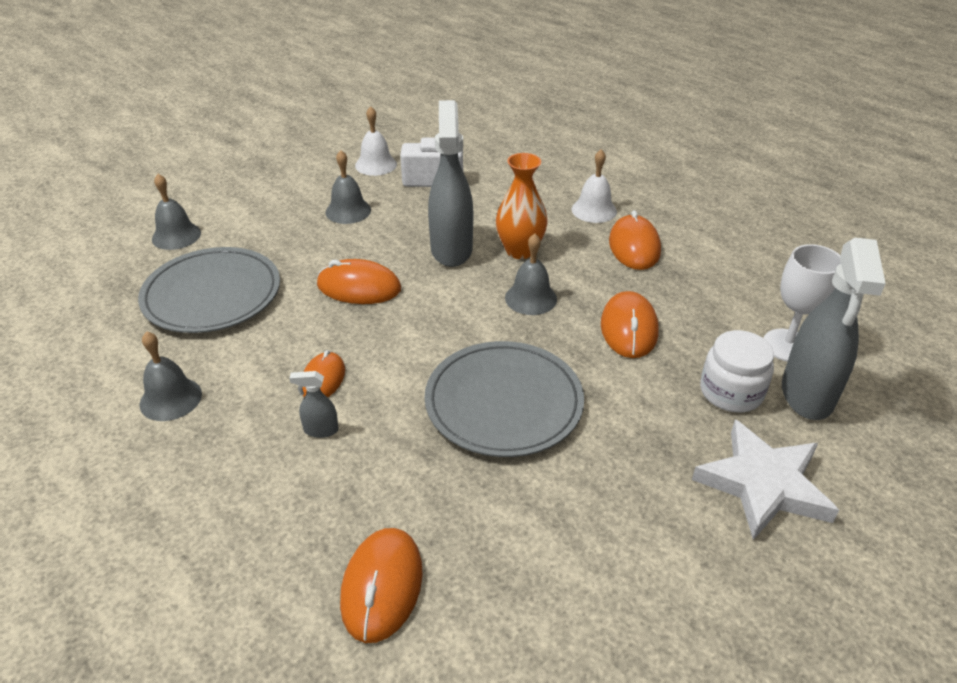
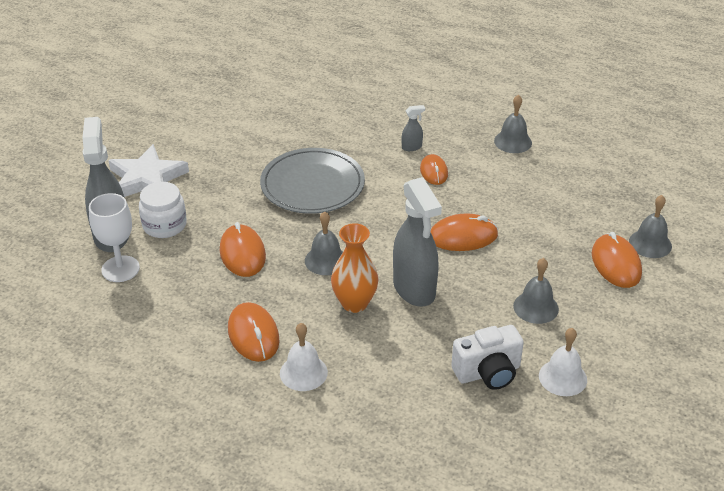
camera: 160 degrees right, 0 degrees up
(212, 295) = (563, 205): grey plate -> none
(382, 586) = (333, 100): orange mouse -> orange mouse (616, 264)

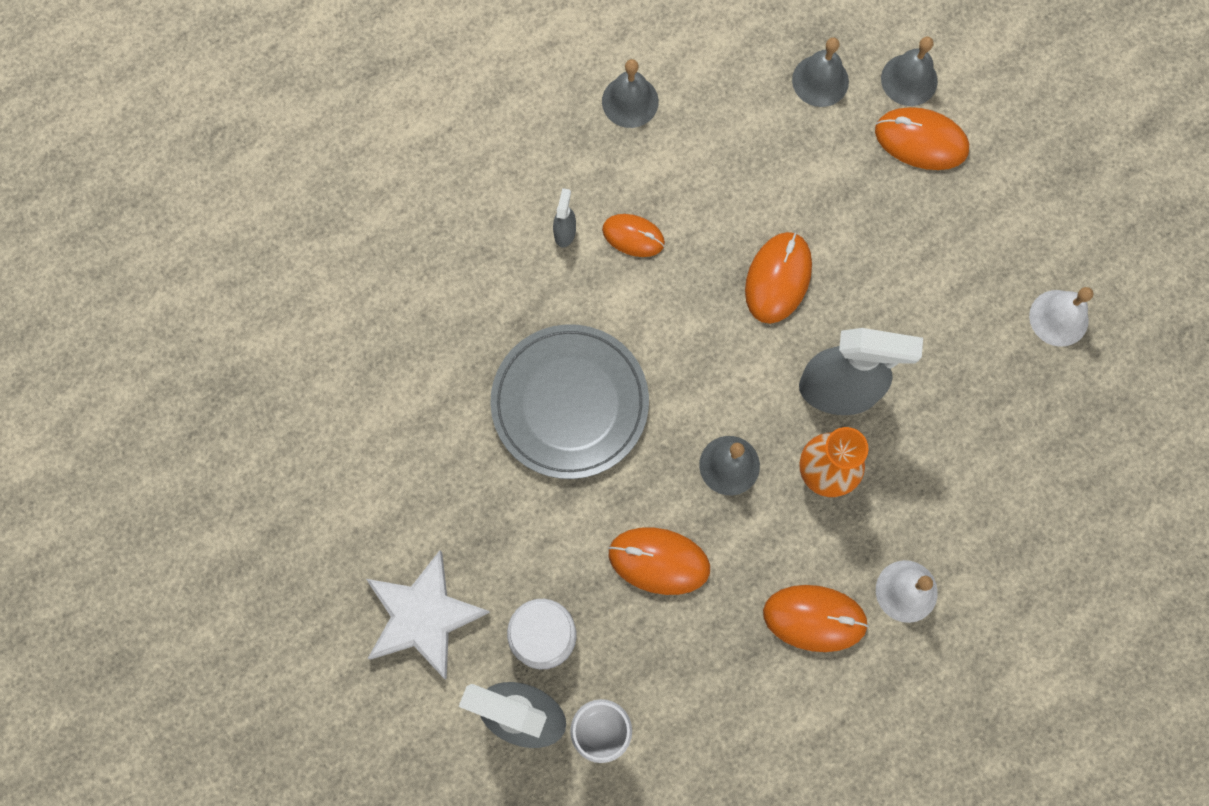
camera: 60 degrees left, 35 degrees up
(488, 373) = (1011, 390): white camera -> none
(536, 307) = (941, 275): grey bell -> grey bell (820, 80)

